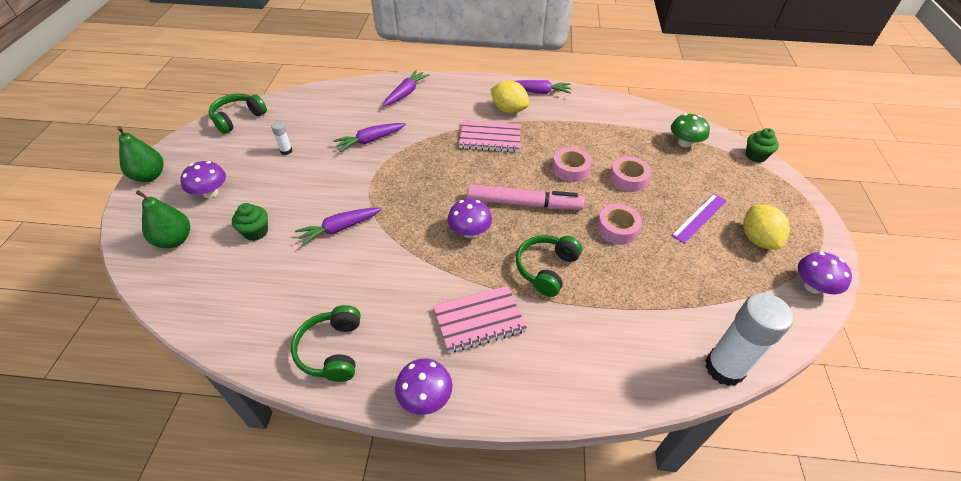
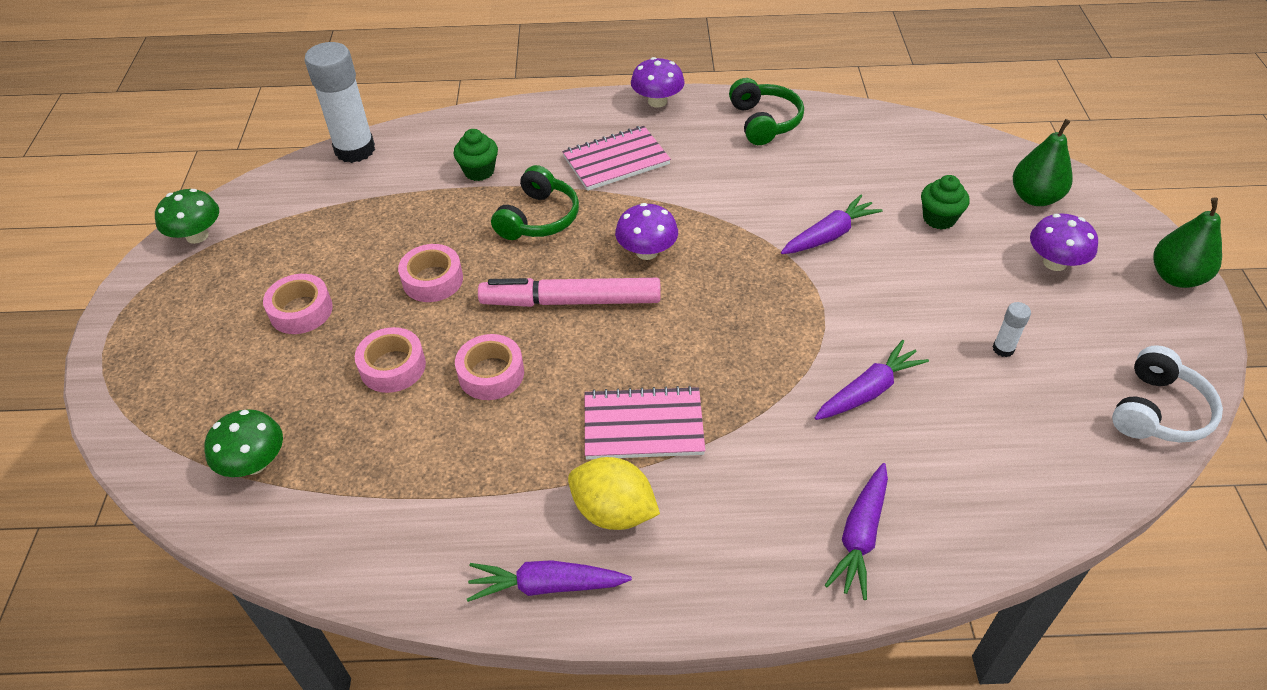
camera: 175 degrees right, 0 degrees up
(238, 118) = (1158, 411): green headphones -> white headphones
(699, 217) = (301, 311): purple ruler -> pink tape
(755, 156) = (129, 447): green cupcake -> green cupcake (479, 171)
(757, 239) = (230, 288): yellow lemon -> none
(813, 286) = (197, 236): purple mushroom -> green mushroom

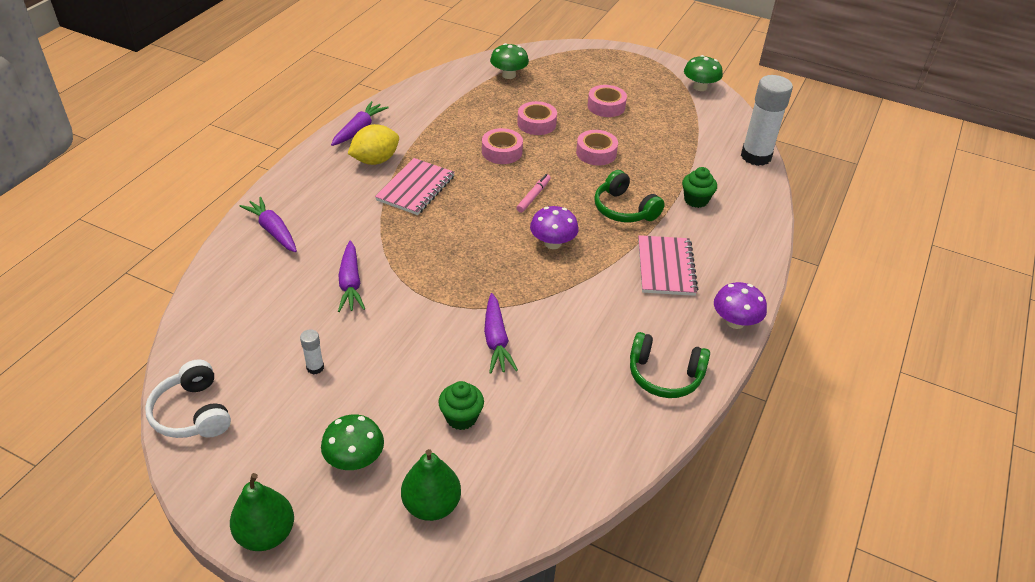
camera: 115 degrees right, 5 degrees down
(571, 301) = (533, 196): pink marker -> pink marker, size x0.49
(1054, 262) = (355, 459): purple mushroom -> green mushroom

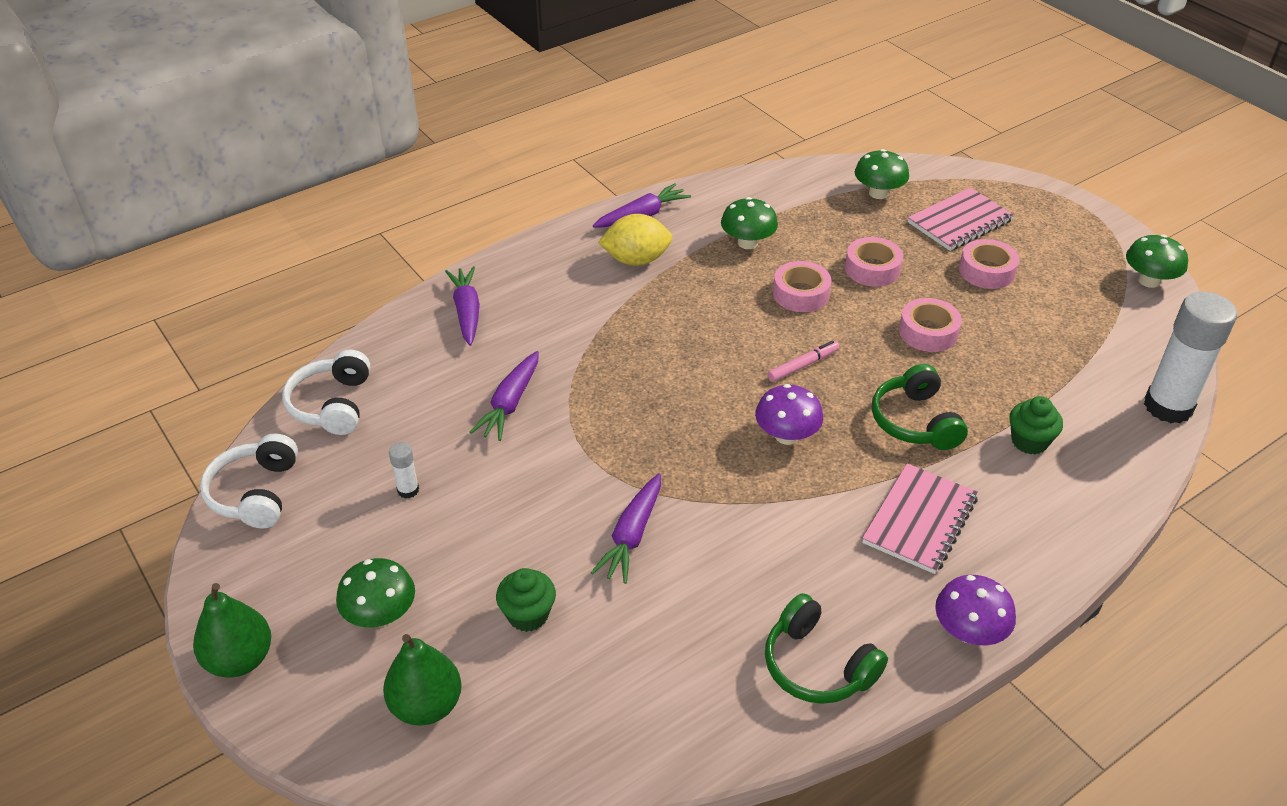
camera: 30 degrees right, 0 degrees up
(211, 328) = (332, 405): none -> white headphones
(416, 188) = (661, 310): pink notebook -> pink notebook (959, 222)
(445, 128) = (747, 243): none -> green mushroom

